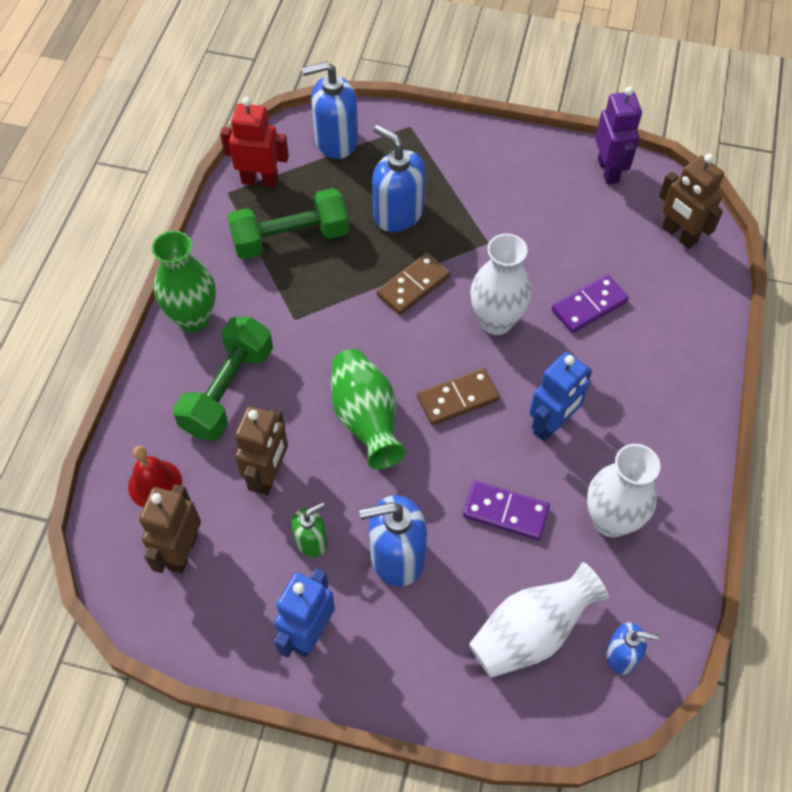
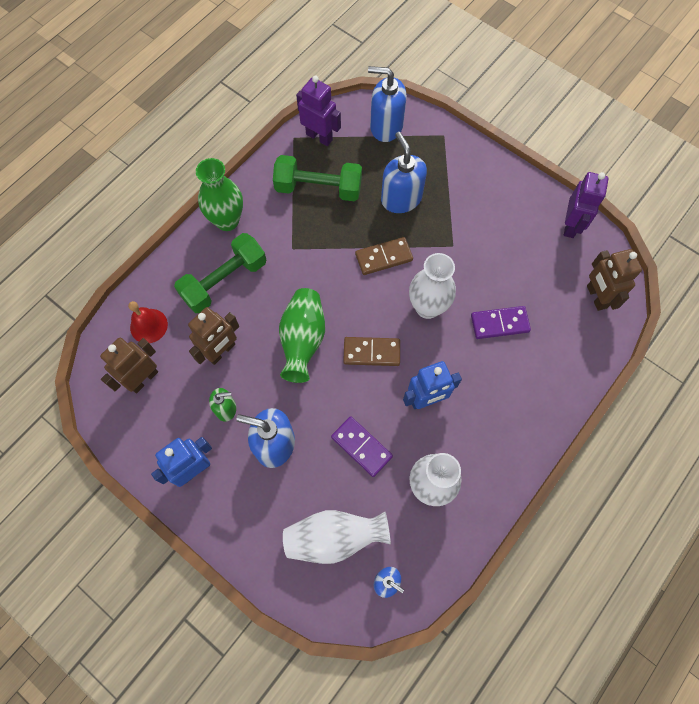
camera: 25 degrees right, 10 degrees up
(260, 180) = (319, 137): red robot -> purple robot

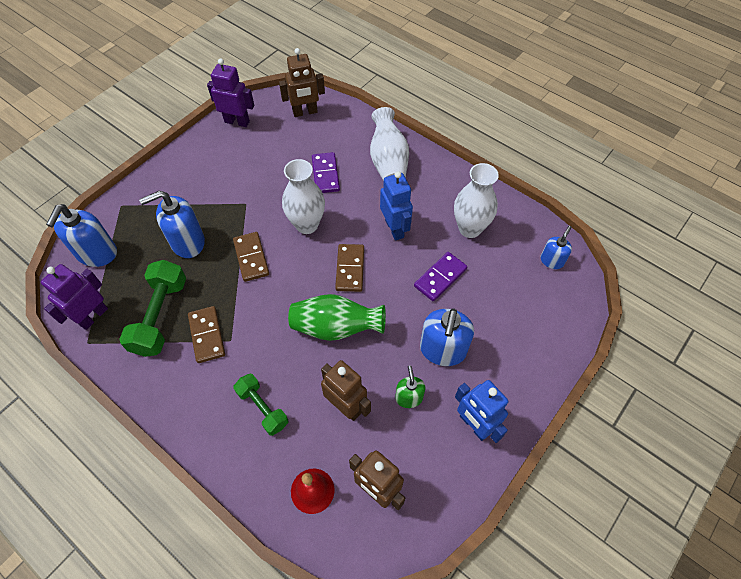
camera: 90 degrees left, 10 degrees down
(224, 281) = (263, 408): green dumbbell -> green dumbbell, size x0.63
(227, 221) = (185, 410): green vase -> none
(298, 228) = (207, 335): none -> brown domino
(334, 537) = (522, 299): white vase -> white vase (388, 161)

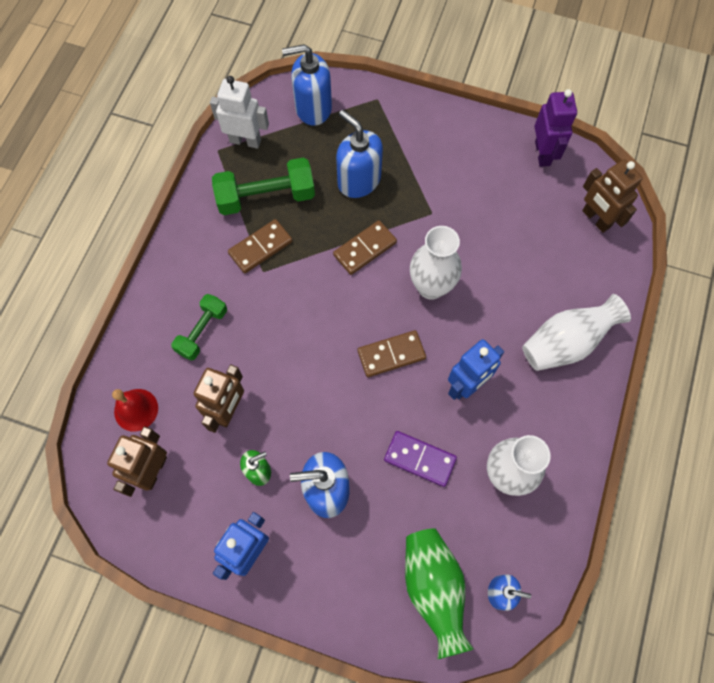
camera: 70 degrees right, 10 degrees up
(93, 316) = (245, 141): purple robot -> white robot
(325, 174) = (511, 279): purple domino -> none
(336, 327) = (313, 367): green vase -> green vase (433, 588)

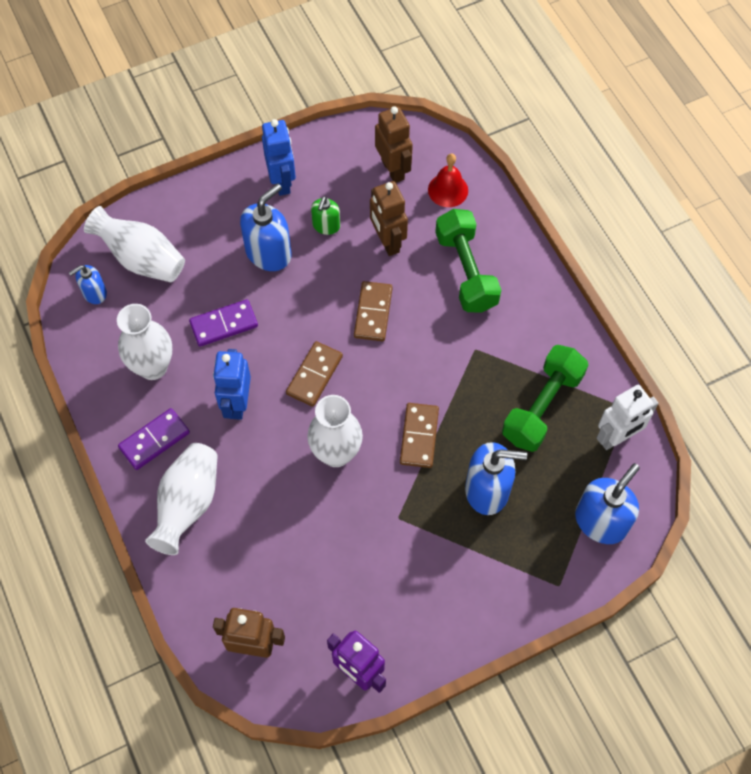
camera: 135 degrees right, 5 degrees down
(202, 331) = (466, 271): green dumbbell -> green dumbbell, size x1.59
(260, 247) = (498, 364): brown domino -> brown domino (373, 313)
(433, 588) = (141, 259): green vase -> white vase
(552, 412) = (154, 440): none -> purple domino

